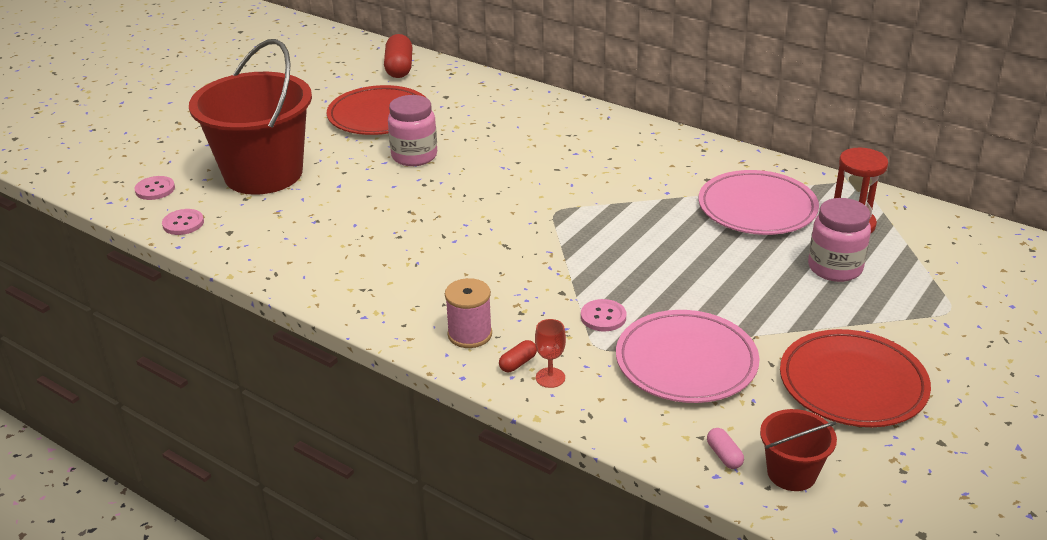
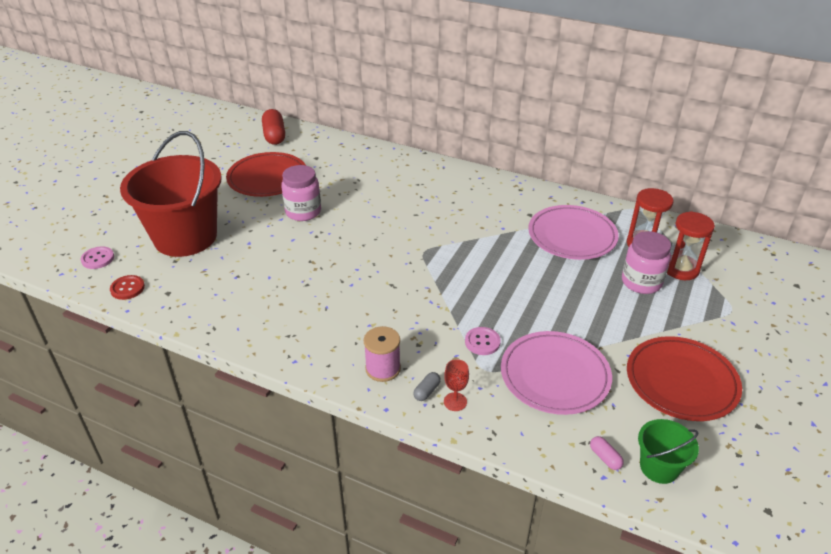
camera: 10 degrees left, 5 degrees up
(183, 223) = (127, 288): pink button -> red button
(518, 363) = (427, 391): red capsule -> grey capsule
(791, 473) = (659, 467): red bucket -> green bucket
(894, 257) = (681, 269): none -> red hourglass

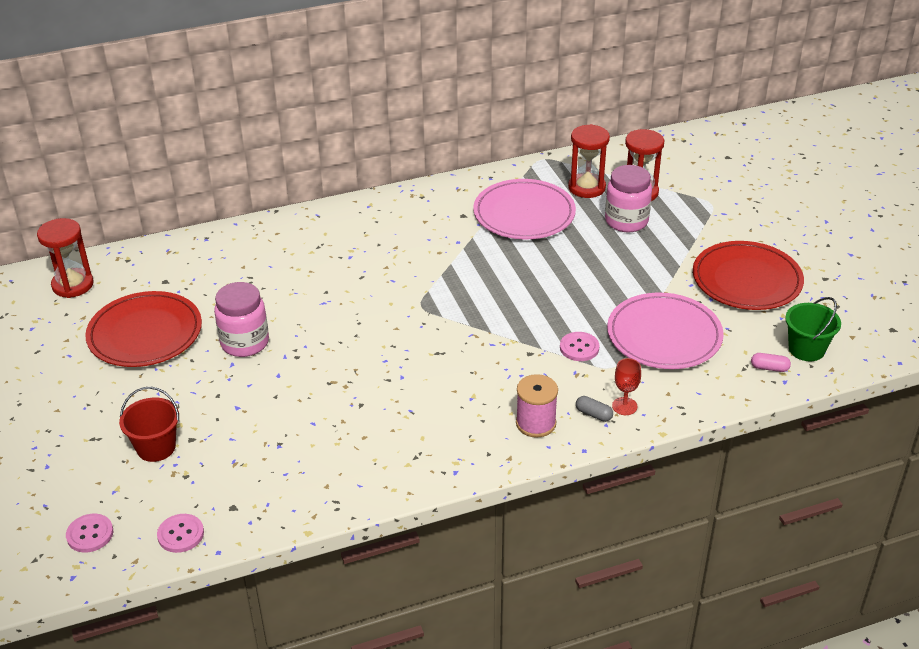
camera: 45 degrees left, 0 degrees up
(127, 288) = (180, 534): red button -> pink button
(185, 237) = (156, 447): red bucket -> red bucket, size x0.44
(274, 135) = (73, 285): red capsule -> red hourglass
(427, 391) = (593, 414): grey capsule -> grey capsule turned 45 degrees counterclockwise

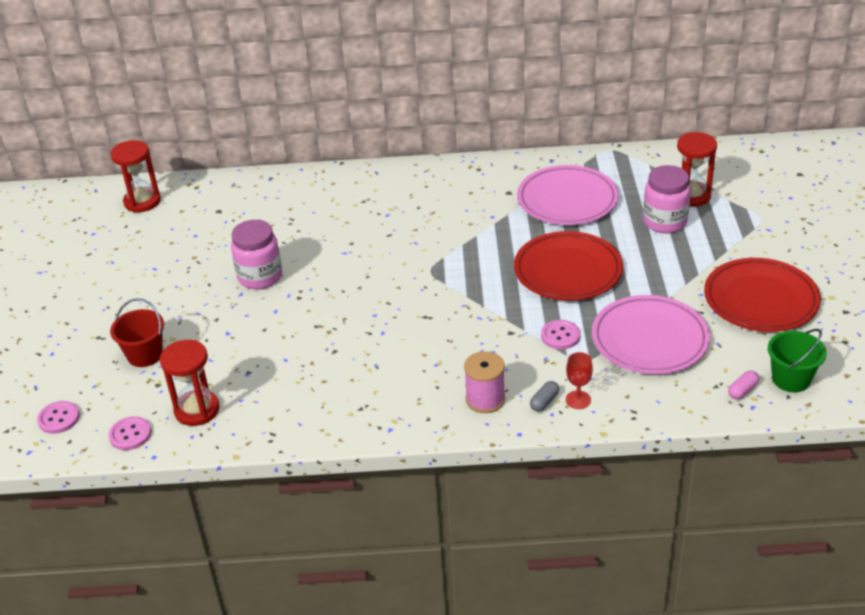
camera: 20 degrees right, 0 degrees up
(145, 334) = (181, 254): red plate -> red plate (568, 270)
(586, 187) = (640, 183): red hourglass -> red hourglass (197, 410)
(593, 414) = (544, 402): grey capsule -> grey capsule turned 75 degrees clockwise
(769, 368) = (742, 390): pink capsule -> pink capsule turned 75 degrees counterclockwise

